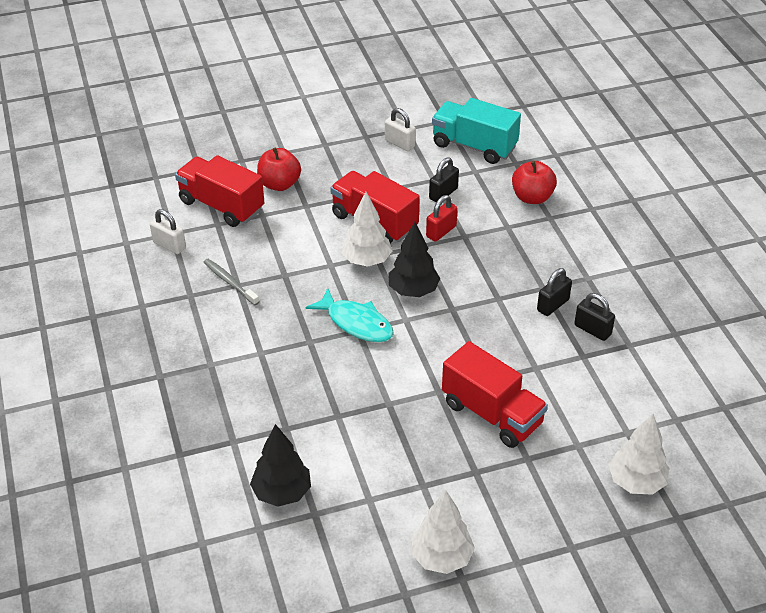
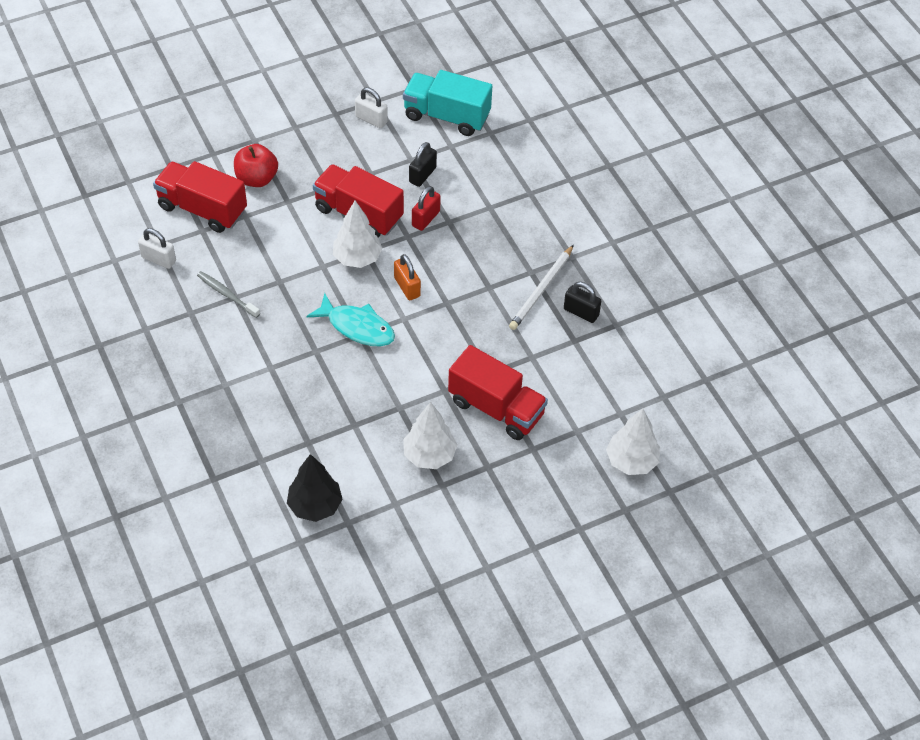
camera: 10 degrees left, 10 degrees up
(413, 291) = (407, 287): black tree -> orange padlock
(441, 557) = (467, 551): white tree -> white tree (429, 455)
(532, 197) = (510, 171): red apple -> none
(553, 305) = (541, 289): black padlock -> white pencil

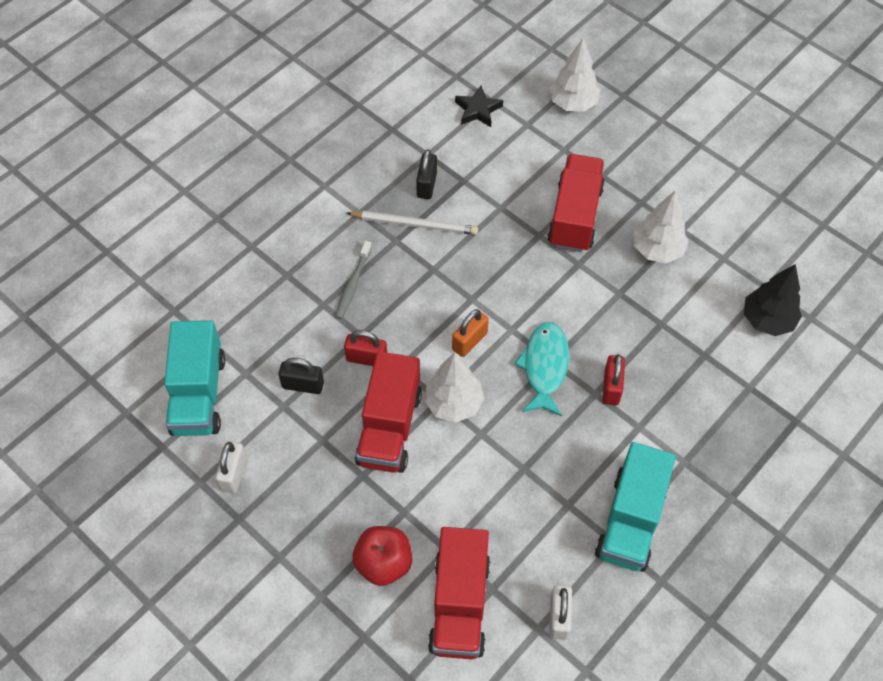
camera: 110 degrees left, 5 degrees up
(200, 329) = (630, 520): none -> turquoise truck
(227, 294) = (570, 515): grey toothbrush -> grey toothbrush (353, 284)
(314, 363) = (611, 387): none -> red padlock
(654, 381) = (478, 110): none -> black star

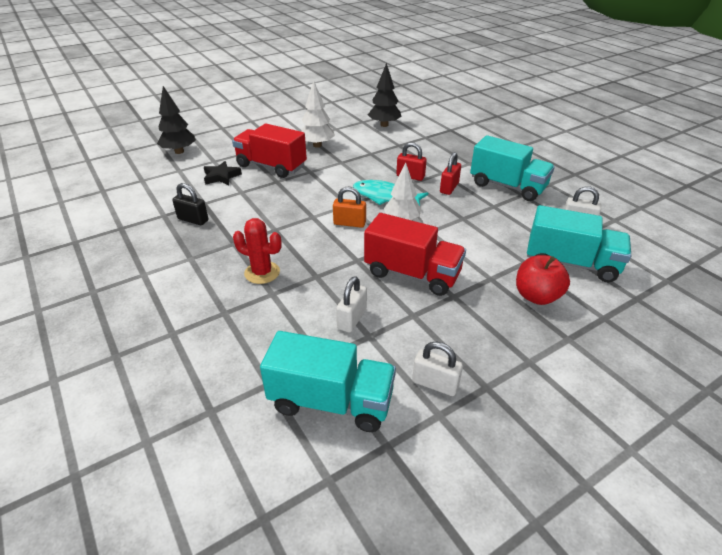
camera: 75 degrees left, 20 degrees down
(303, 385) = (352, 319): black padlock -> white padlock
(353, 284) = (262, 272): grey toothbrush -> red cactus
(366, 358) = (341, 276): red padlock -> red padlock (449, 188)
(414, 224) = (226, 231): white pencil -> none
(459, 604) = (571, 263): red truck -> turquoise truck
(469, 341) = (349, 223): orange padlock -> orange padlock turned 45 degrees counterclockwise
(478, 110) = (145, 186): black star -> black star (221, 176)
(573, 103) = (179, 151): white tree -> black tree

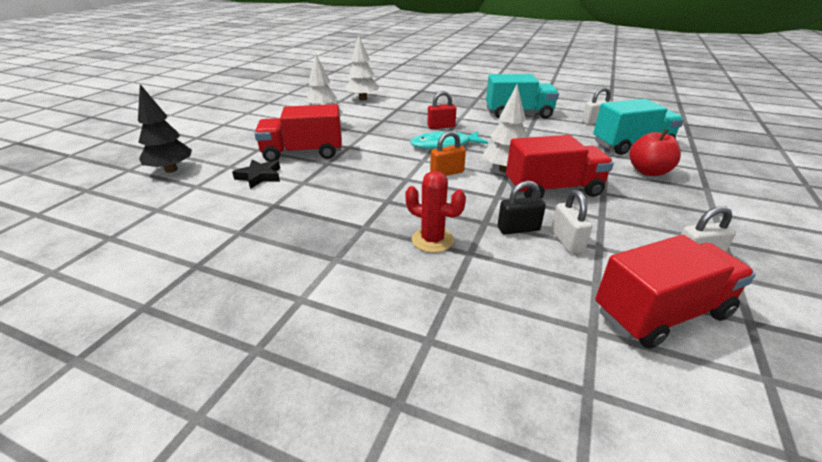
camera: 35 degrees left, 5 degrees down
(193, 220) = (284, 224): black padlock -> black padlock (518, 229)
(262, 272) = (432, 240): red cactus -> red cactus turned 45 degrees clockwise
(331, 401) = (661, 313): turquoise truck -> red truck
(384, 125) = (363, 99): black tree -> white tree
(449, 188) = (481, 126): red padlock -> none

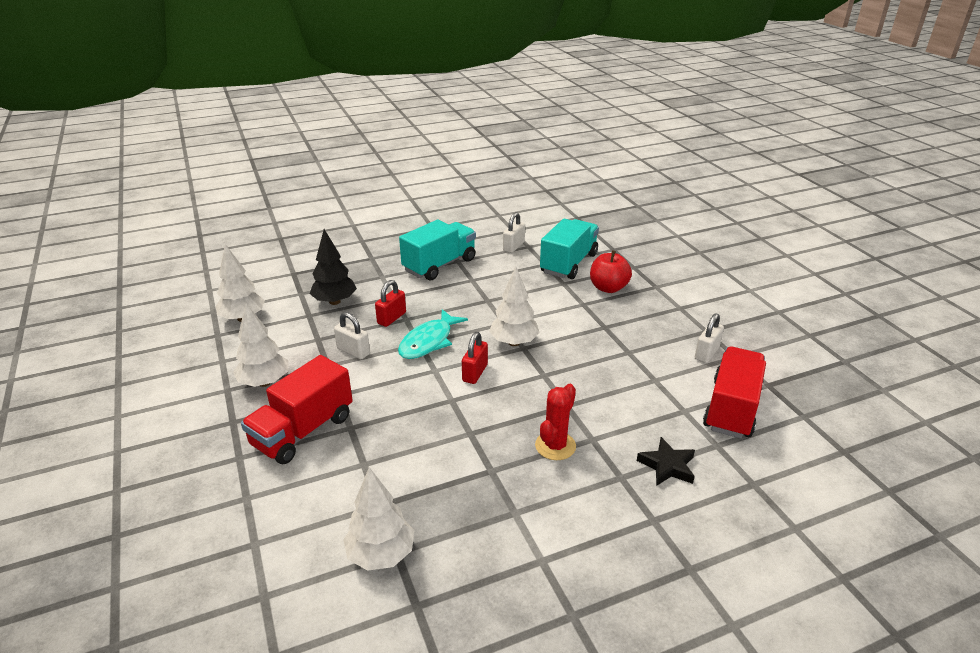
camera: 45 degrees left, 0 degrees up
(171, 170) = (179, 548): black tree -> black tree (334, 301)
(230, 228) = (381, 554): none -> white tree
(259, 176) = (306, 487): black star -> black star (667, 466)
(432, 240) = (555, 446): red cactus -> red cactus turned 45 degrees counterclockwise
(447, 173) = (475, 373): orange padlock -> red padlock
(518, 229) = (594, 396): black padlock -> none
(553, 190) = (571, 344): red truck -> none
(567, 241) = (633, 387): white padlock -> white padlock (353, 351)

